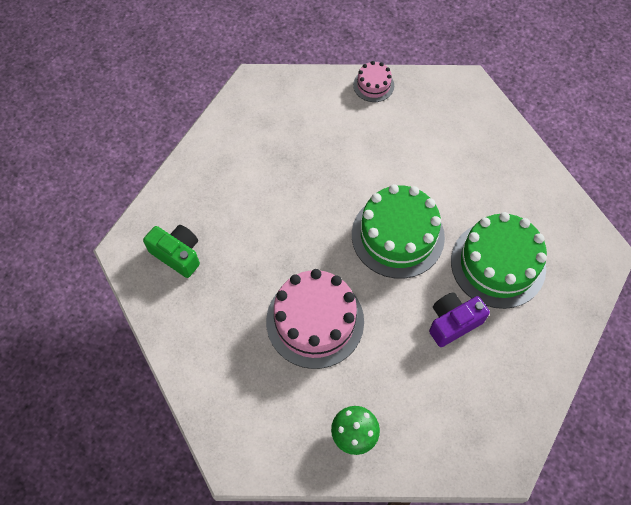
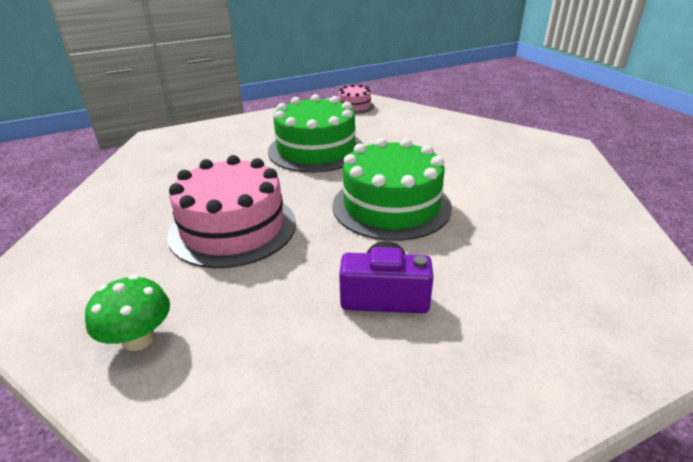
camera: 35 degrees right, 30 degrees down
(177, 254) = (185, 151): green camera -> none
(373, 85) = (463, 123): pink cake -> pink cake (354, 106)
(498, 264) = (498, 270): green cake -> green cake (316, 150)

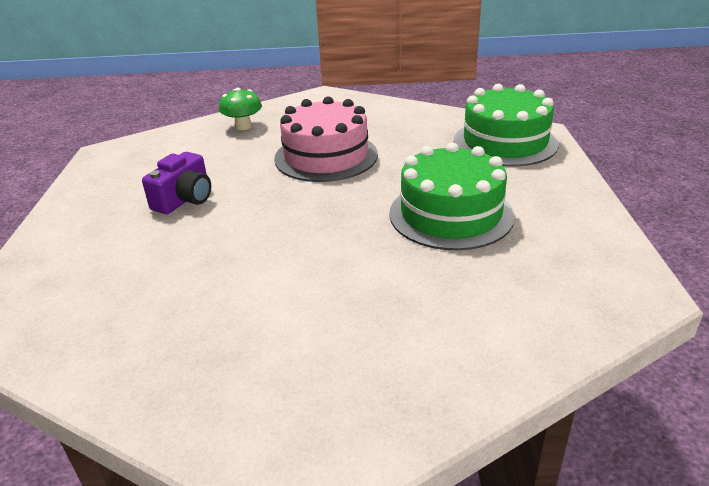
camera: 115 degrees right, 0 degrees up
(354, 106) = (608, 278): pink cake -> none
(391, 206) = (288, 232): green cake -> green cake (505, 142)

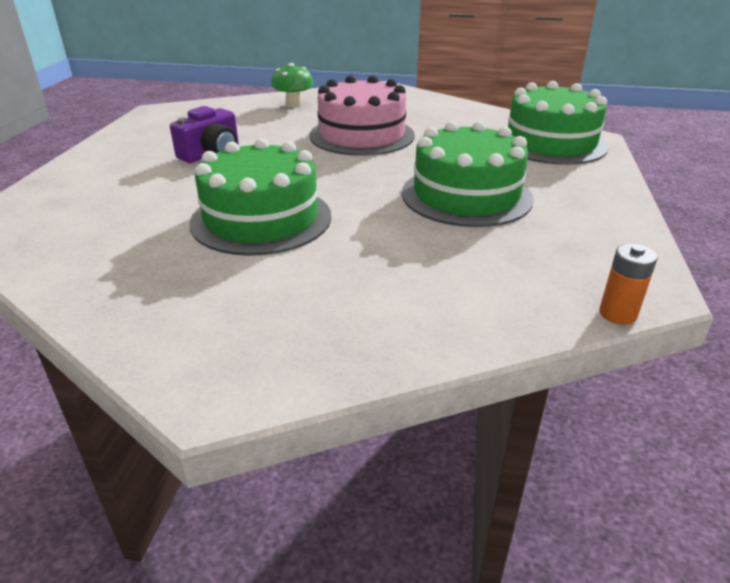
camera: 10 degrees right, 0 degrees up
(267, 271) = (261, 219): none -> green cake
(626, 324) = (617, 314): none -> orange battery

